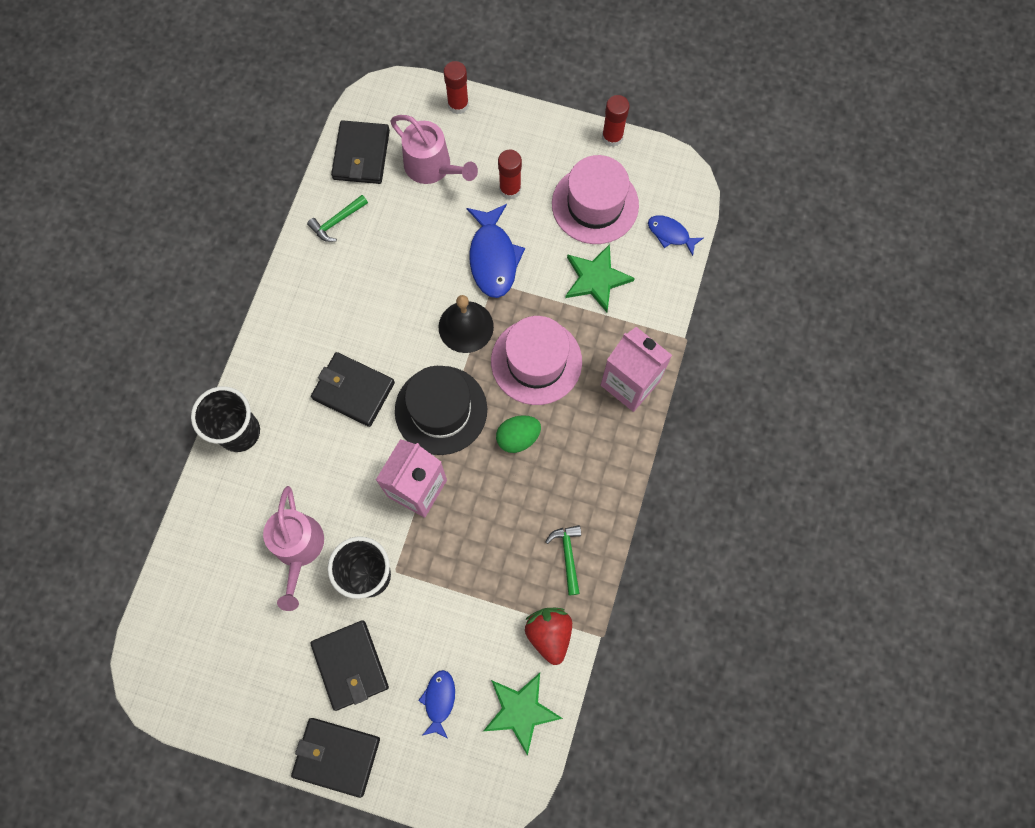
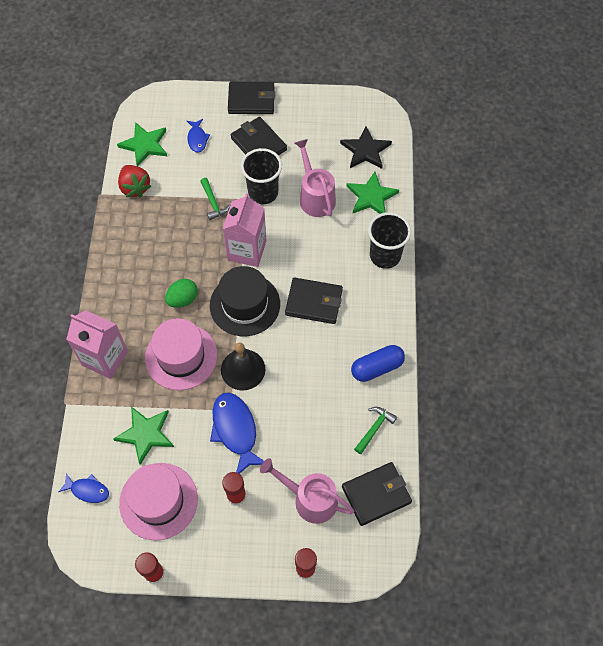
camera: 165 degrees right, 10 degrees down
(198, 610) = (365, 150): none -> black star
(221, 528) = (371, 196): none -> green star
(307, 288) = (377, 368): none -> blue capsule
(361, 155) = (376, 494): black wallet -> black wallet turned 75 degrees clockwise
(568, 555) = (131, 234): green hammer -> green hammer (213, 203)

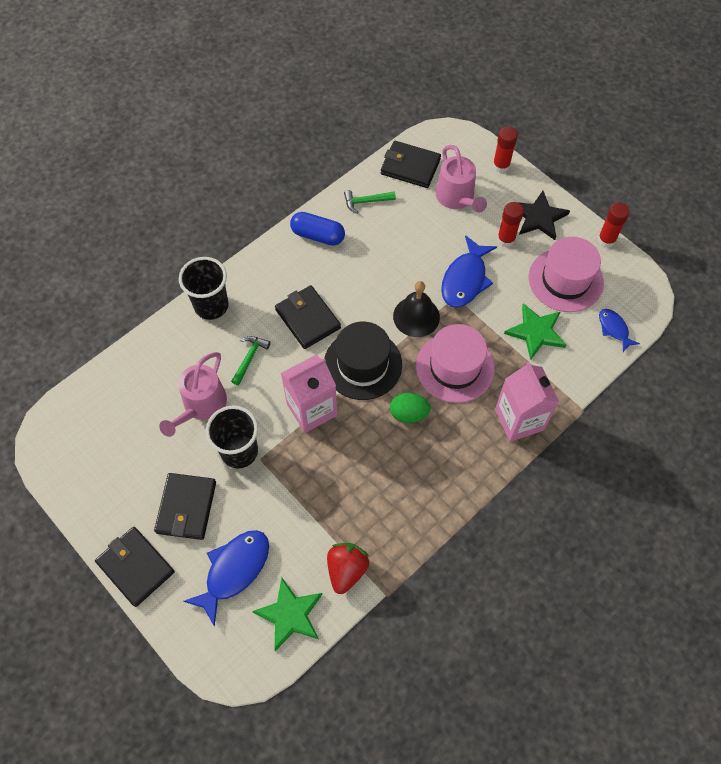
camera: 135 degrees left, 0 degrees up
(197, 139) = (234, 571): blue fish -> blue fish, size x1.77
(213, 203) = (292, 483): green hammer -> green hammer (249, 358)
(365, 150) = (107, 409): black star -> black star (539, 217)
(371, 196) = (158, 363): green star -> none

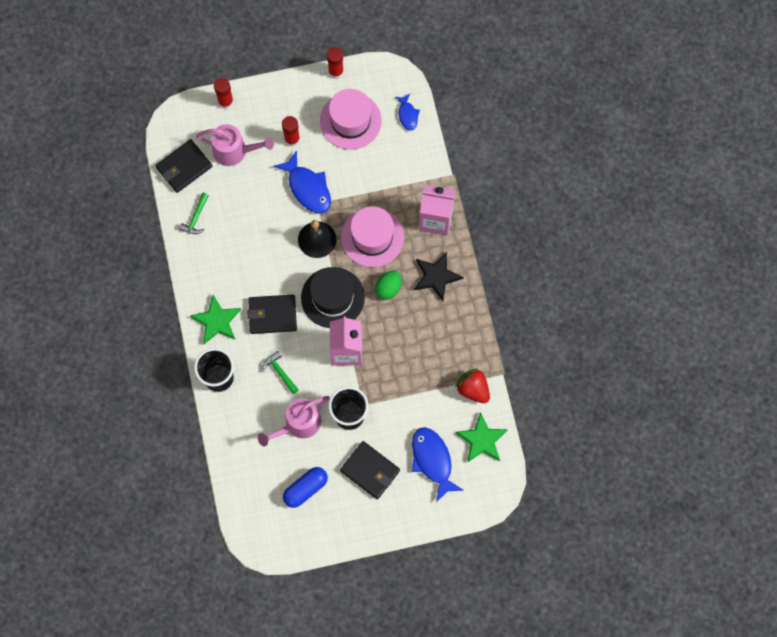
camera: 60 degrees left, 10 degrees up
(136, 567) = (393, 523): black wallet -> none
(201, 406) = (298, 424): pink watering can -> pink watering can turned 90 degrees clockwise
(318, 235) = (204, 269): blue capsule -> blue capsule (305, 489)
(536, 332) = (378, 167): green star -> green star (217, 321)
(539, 217) = (288, 104): black star -> black star (436, 276)
(614, 329) = (407, 115): blue fish -> blue fish turned 105 degrees counterclockwise

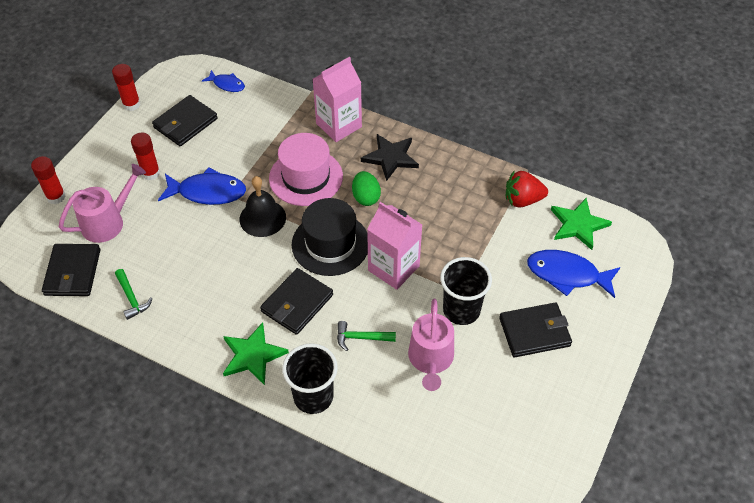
camera: 50 degrees left, 20 degrees down
(305, 489) = (506, 402): blue capsule -> none
(350, 121) = (185, 123): pink hat -> black wallet

